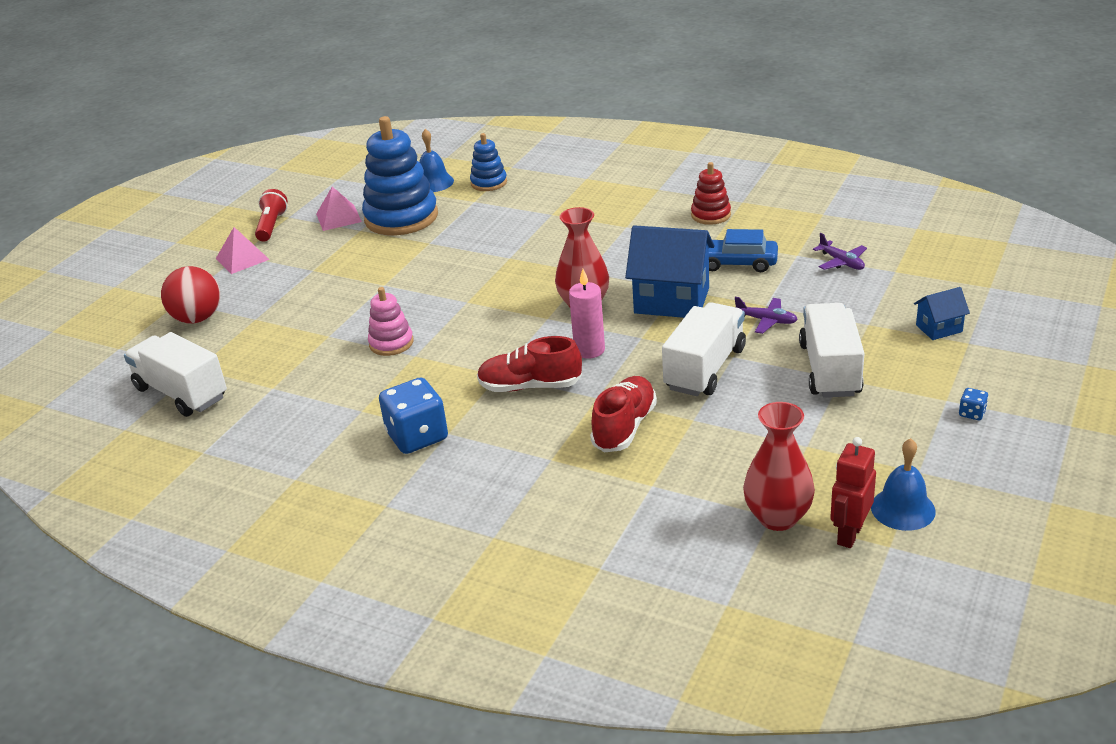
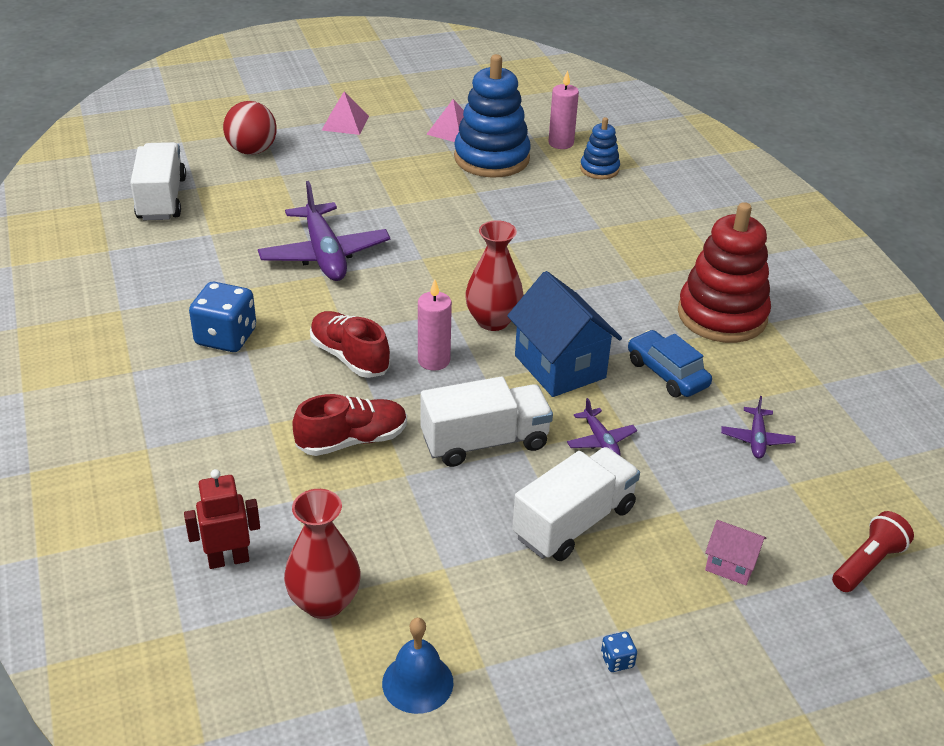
camera: 40 degrees right, 5 degrees up
(272, 226) = (402, 109): red flashlight -> red flashlight (867, 564)
(391, 343) = (324, 254): pink stacking toy -> purple plane
(433, 182) = (561, 143): blue bell -> pink candle
(711, 215) = (722, 315): red stacking toy -> red stacking toy, size x1.94
(849, 534) = (346, 663): red robot -> red robot (228, 559)
(939, 328) = (730, 565): blue house -> pink house

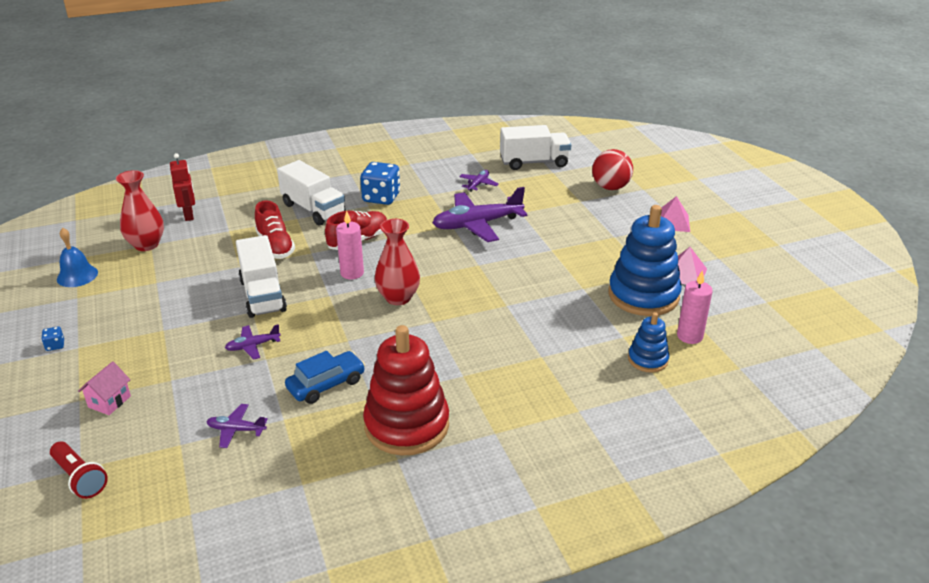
camera: 90 degrees right, 5 degrees down
(211, 248) = (478, 184): none -> purple plane
(560, 367) = (340, 329): blue house -> none
(574, 522) = (175, 332): white truck -> white truck (313, 210)

